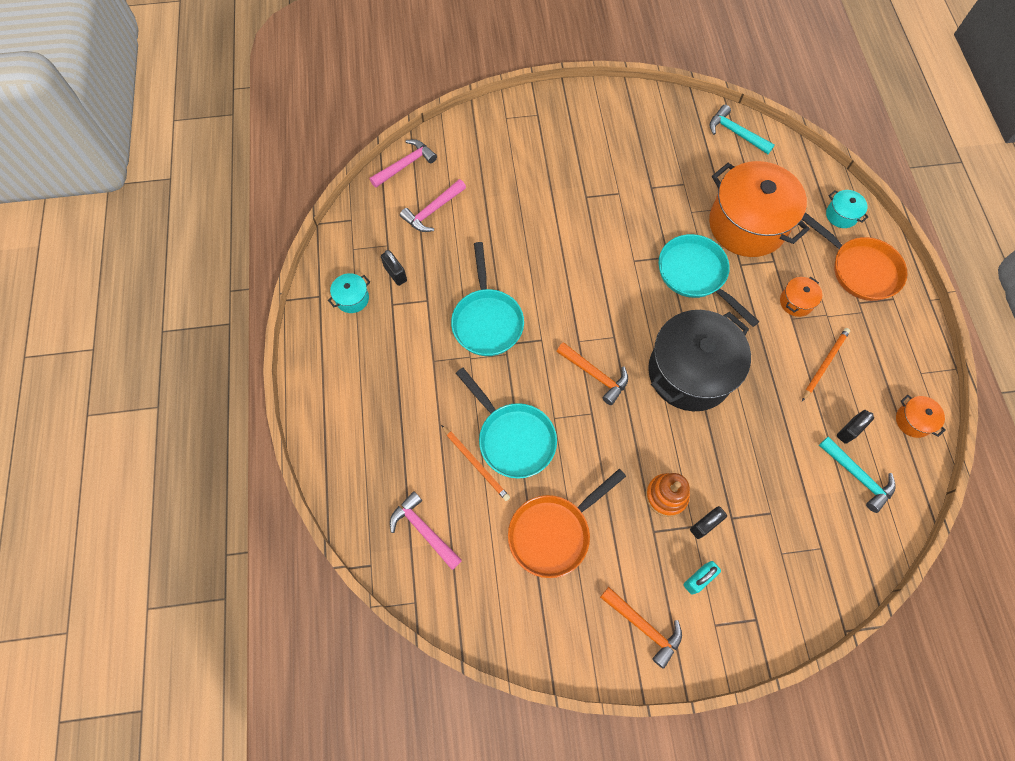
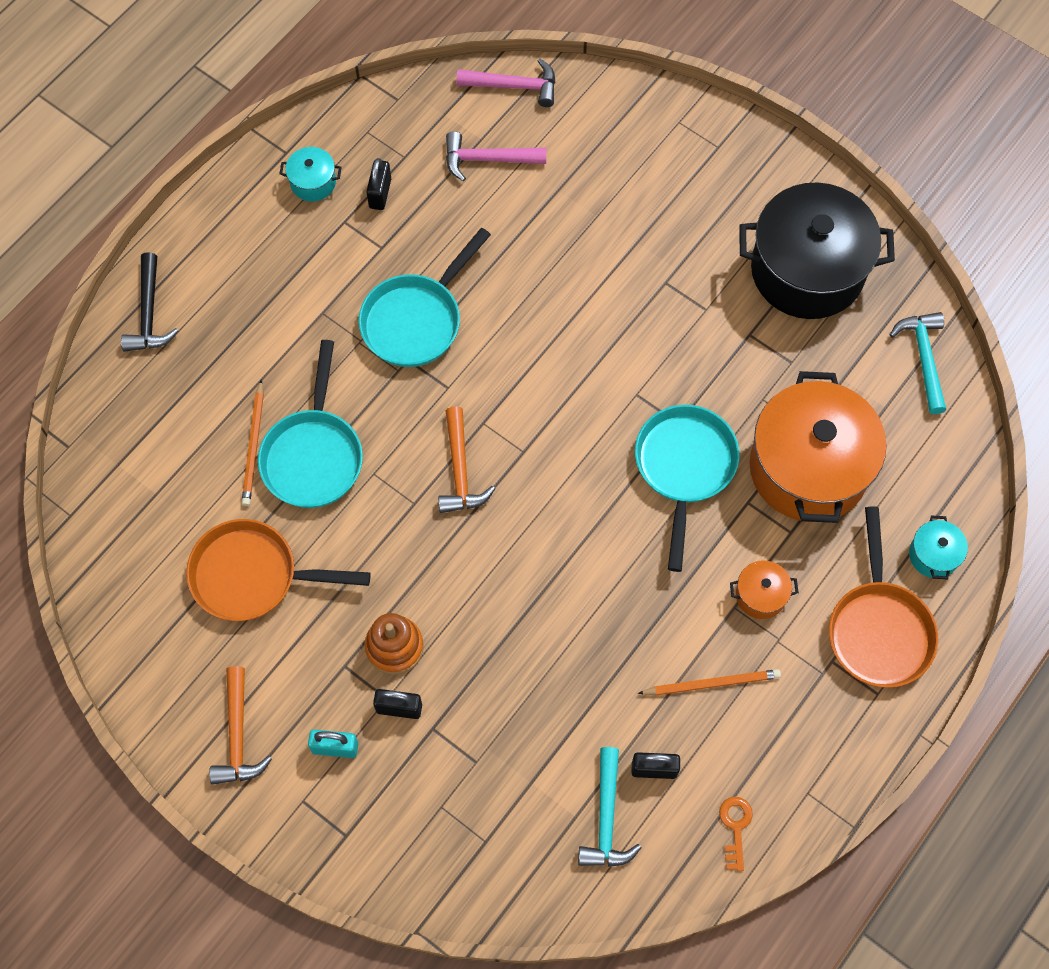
camera: 45 degrees right, 0 degrees up
(336, 447) = (149, 313): none -> black hammer
(424, 530) = (144, 461): pink hammer -> none
(690, 372) = (558, 557): black pot -> black pot (807, 270)
(913, 421) = (735, 827): orange pot -> orange key

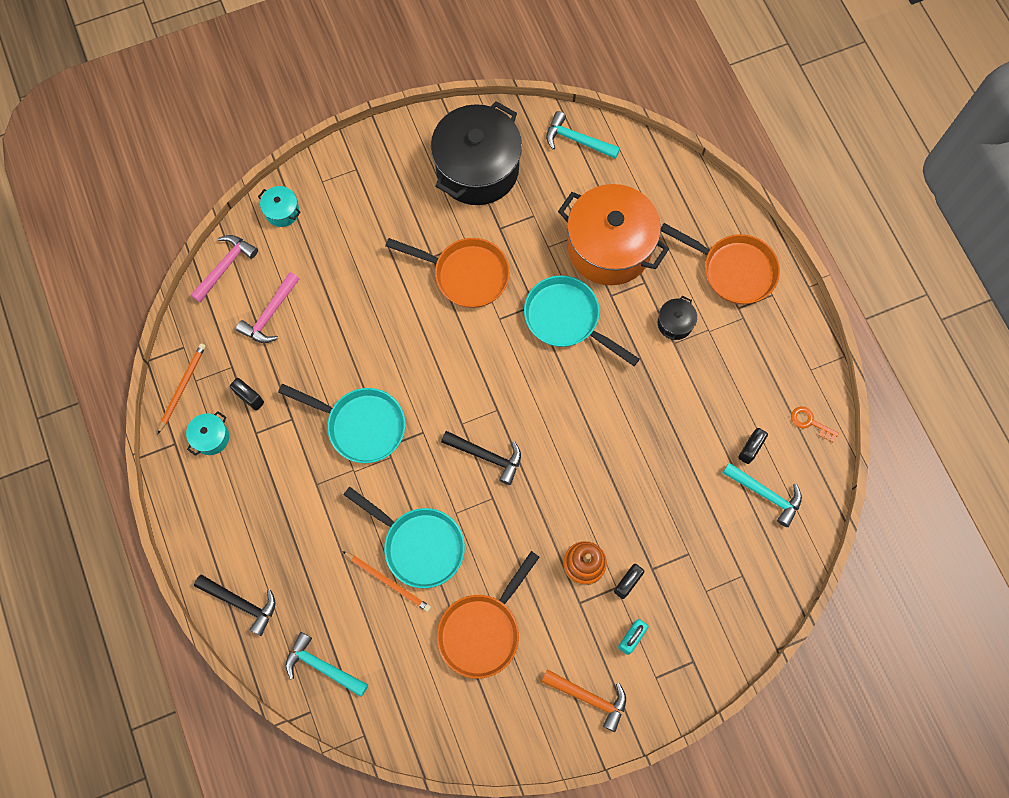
camera: 60 degrees left, 5 degrees up
(123, 431) = (322, 667): none -> turquoise hammer
(416, 320) = (361, 425): turquoise pan -> turquoise pan turned 45 degrees counterclockwise
(460, 470) = (486, 456): orange hammer -> black hammer
(667, 329) = (466, 274): none -> orange pan
(712, 683) = (715, 384): orange pencil -> orange pencil (182, 387)
(760, 595) = (675, 323): orange pot -> black pot
(933, 555) = (705, 212): turquoise pot -> turquoise pot (282, 212)

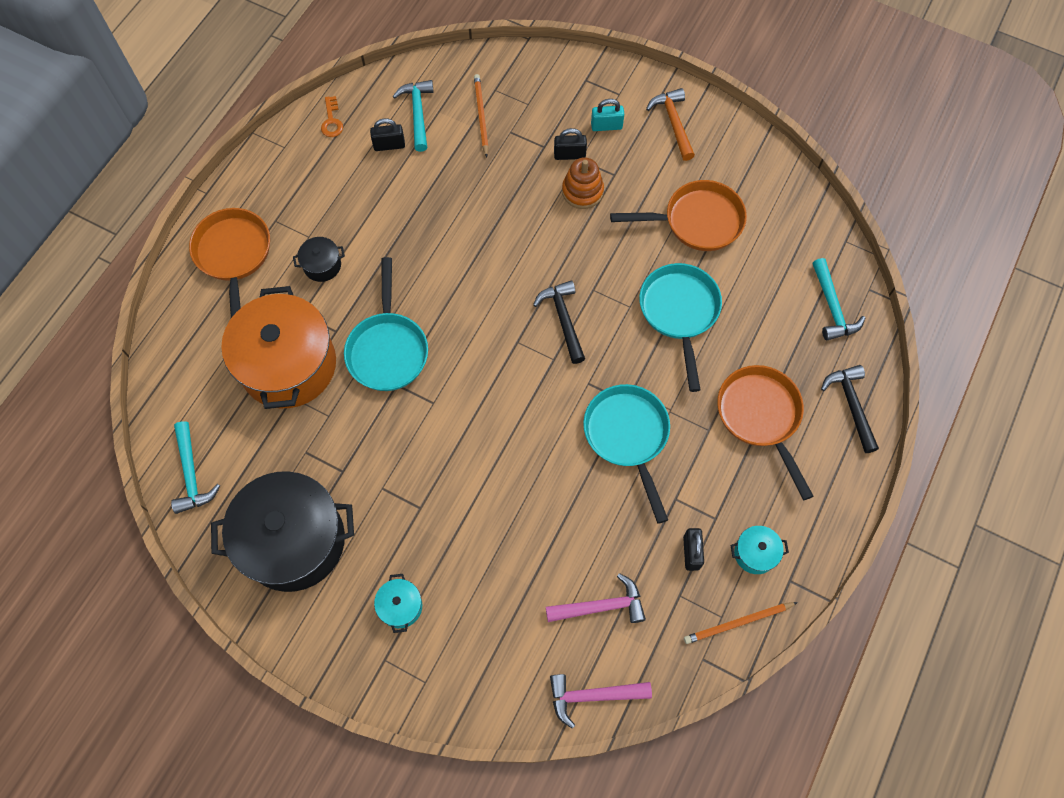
camera: 130 degrees left, 5 degrees down
(282, 212) = (490, 692): turquoise pot -> turquoise pot (400, 606)
(388, 582) = (728, 312): orange pencil -> orange pencil (481, 115)
(466, 274) = (414, 464): orange pan -> orange pan (760, 417)

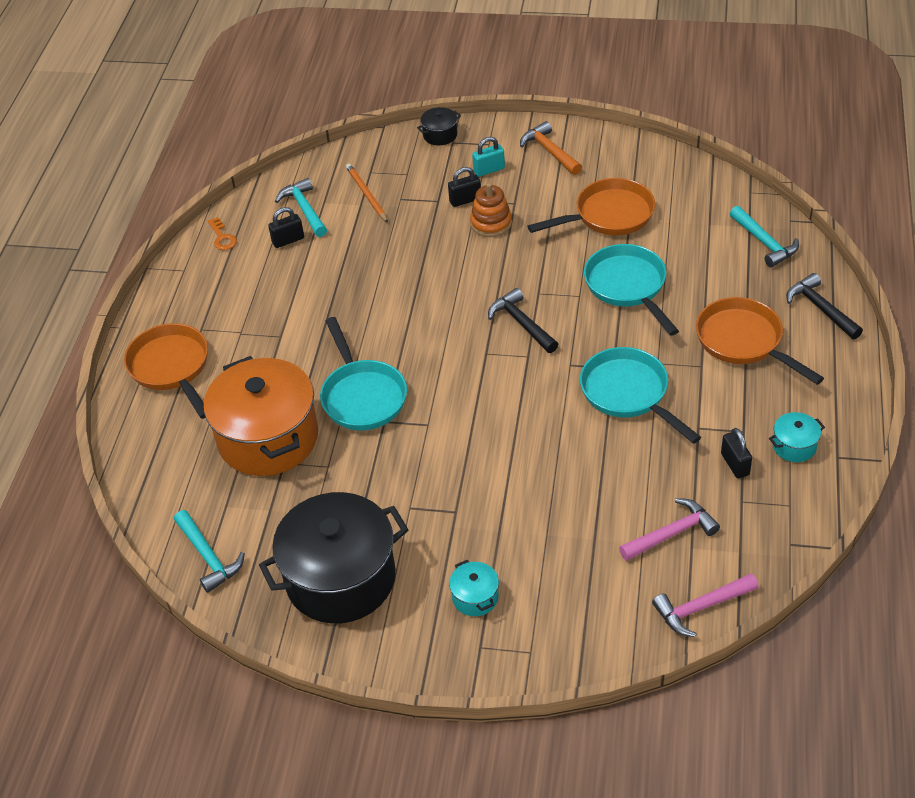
camera: 15 degrees left, 20 degrees down
(322, 265) = (265, 350): black pot -> black pot (440, 135)
(738, 623) = (807, 505): orange pencil -> none

